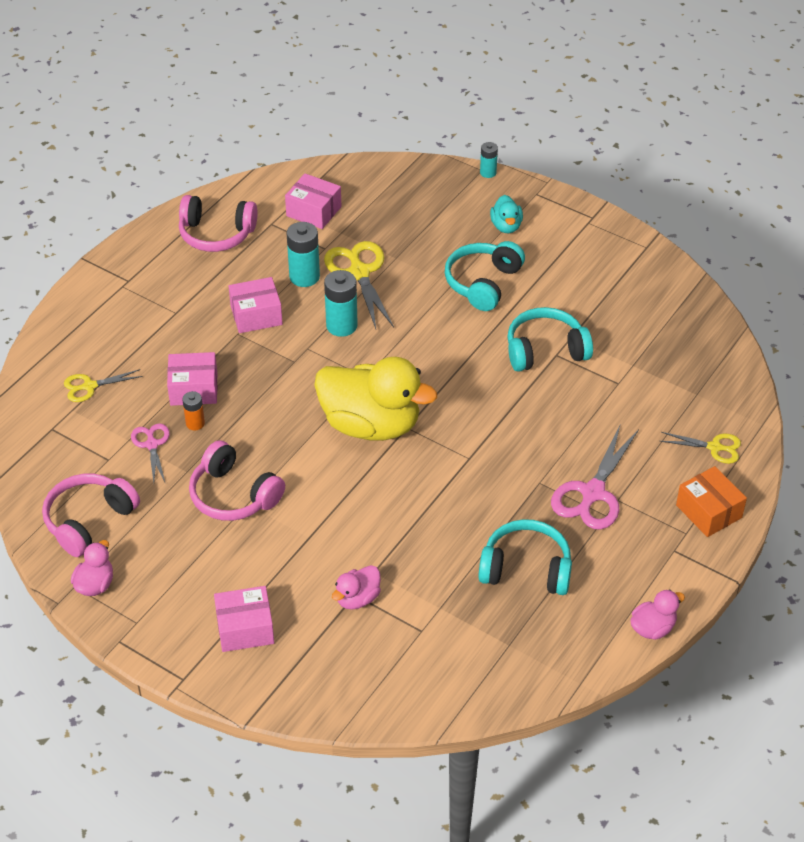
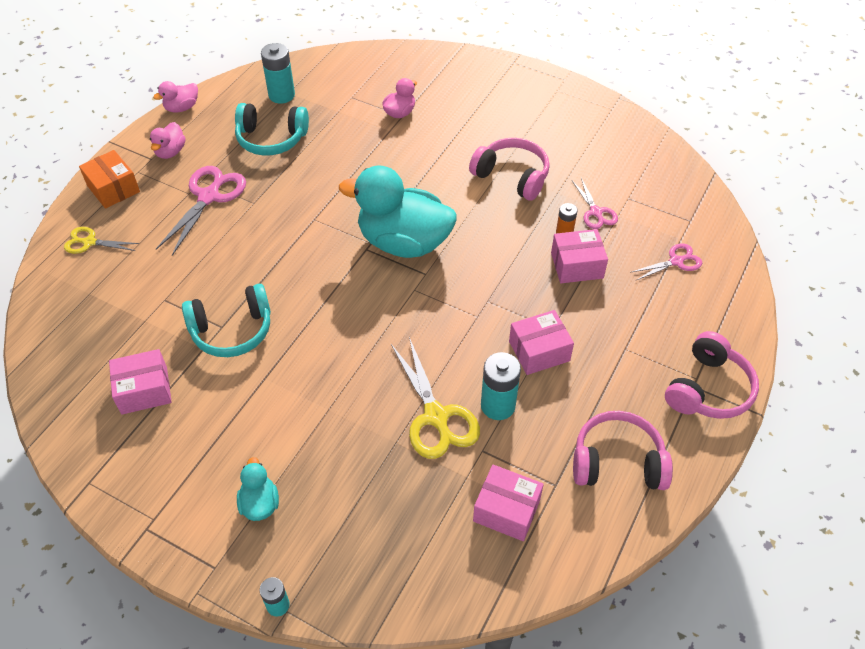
camera: 175 degrees right, 5 degrees up
(89, 386) = (676, 261): yellow scissors -> pink scissors
(89, 520) = (622, 151): pink headphones -> pink headphones (708, 389)
(95, 584) = (597, 110): pink duck -> pink duck (170, 152)
(245, 628) = (478, 91): pink box -> pink box (144, 390)
(341, 326) = (446, 345): turquoise battery -> turquoise battery (281, 95)
(371, 425) = (403, 242): yellow duck -> turquoise duck
(483, 283) = (293, 412): turquoise headphones -> none

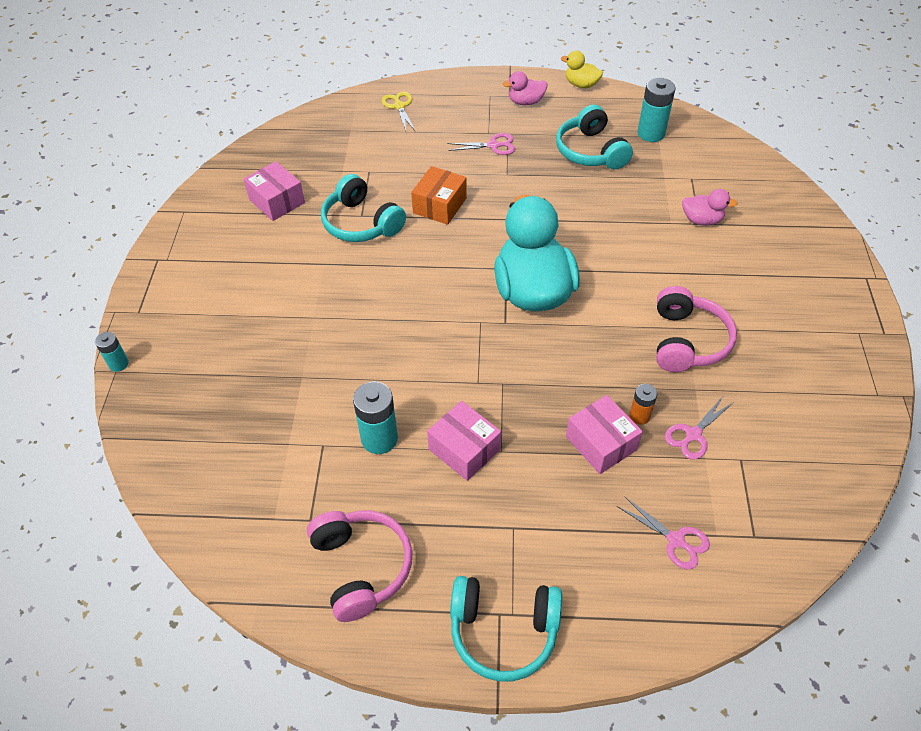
camera: 65 degrees right, 0 degrees up
(113, 188) = (462, 92): orange box -> orange box (440, 205)
(182, 108) = (581, 84): pink duck -> yellow duck
(209, 196) = (493, 145): pink scissors -> pink scissors, size x0.58
(260, 503) = (203, 313): turquoise duck -> none
(436, 417) = (343, 395): yellow scissors -> none
(506, 510) = (265, 488): pink box -> none
(708, 389) = (503, 631): pink headphones -> turquoise headphones

